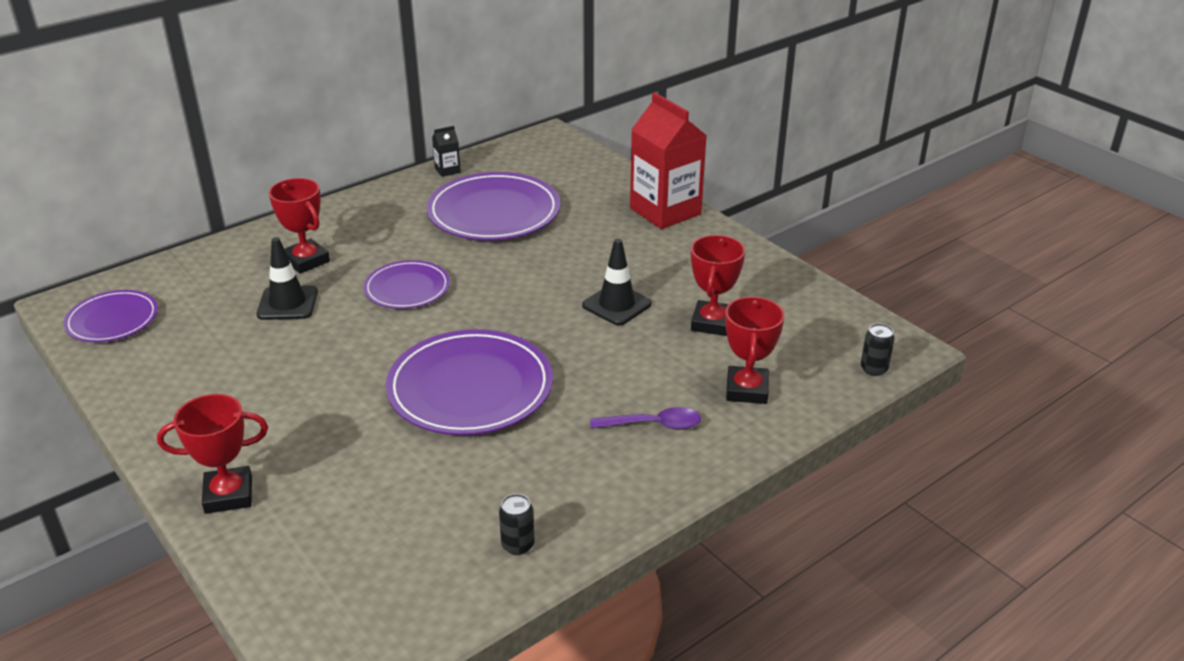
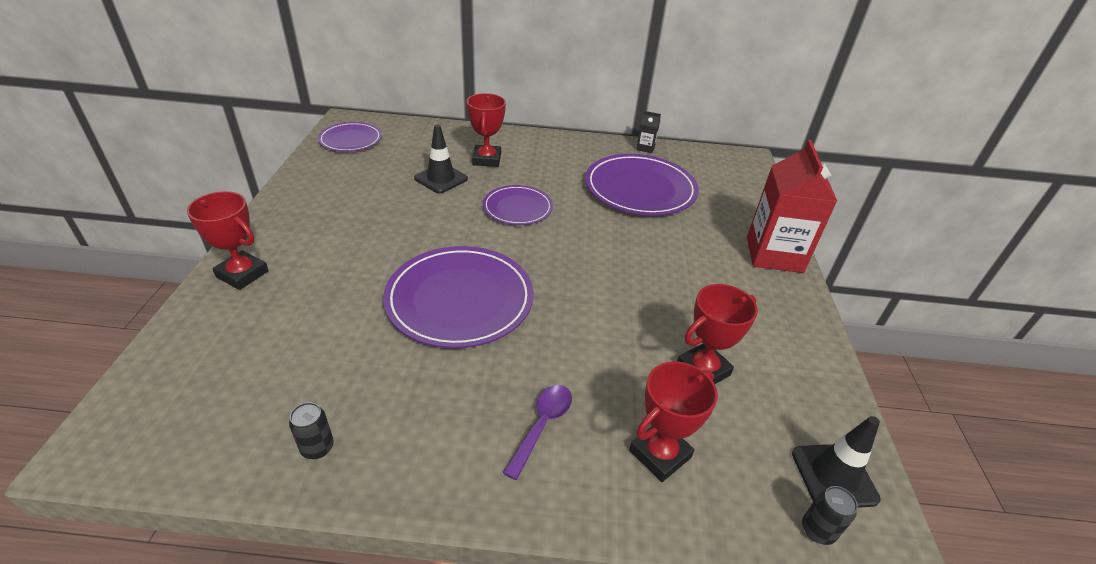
camera: 40 degrees right, 5 degrees up
(617, 305) = (642, 304): black traffic cone -> black traffic cone (834, 476)
(653, 425) = (542, 425): purple spoon -> purple spoon turned 105 degrees counterclockwise

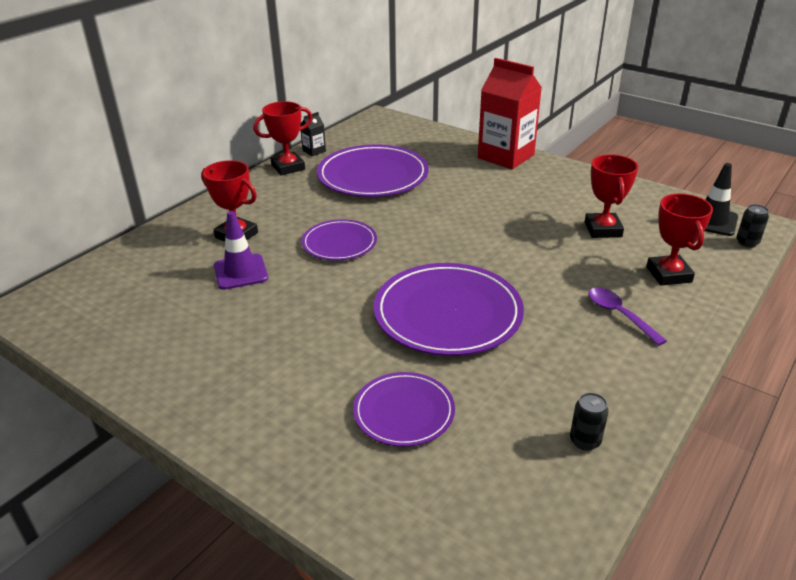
camera: 55 degrees left, 5 degrees down
(242, 274) = (287, 453): red trophy -> red trophy (288, 167)
(351, 140) = (79, 314): purple plate -> purple plate (404, 412)
(441, 178) = (241, 272): black traffic cone -> purple traffic cone

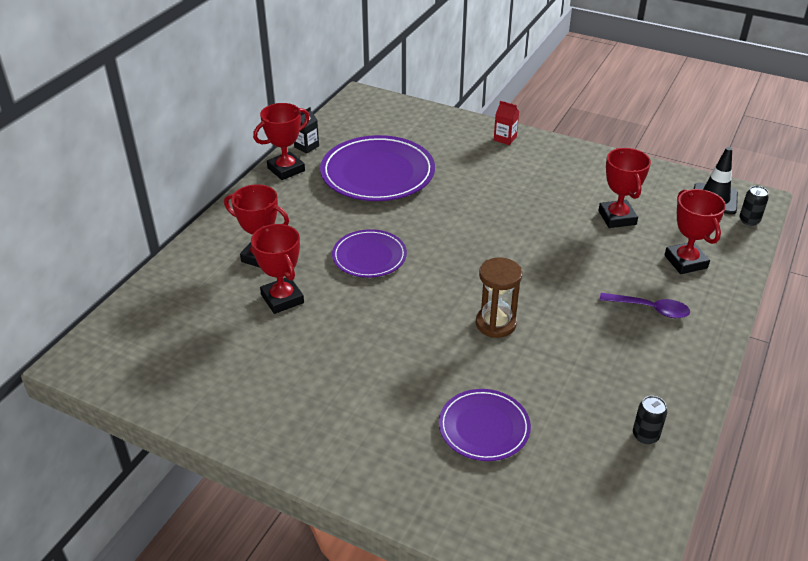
camera: 10 degrees left, 5 degrees up
(241, 272) = (282, 299): purple traffic cone -> red trophy
(448, 313) = (495, 324): purple plate -> brown hourglass
(506, 156) = (505, 138): red carton -> red carton, size x0.42
(619, 315) = (650, 309): purple spoon -> purple spoon turned 150 degrees clockwise

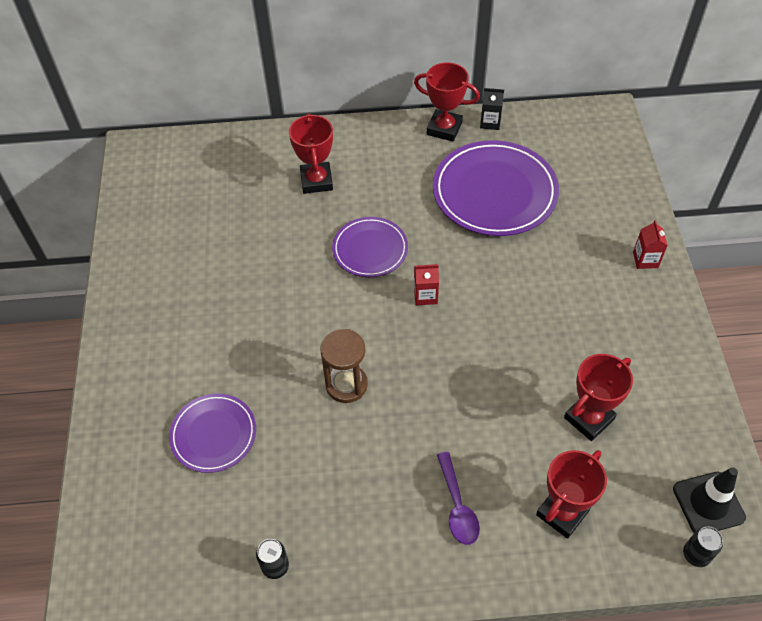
camera: 60 degrees right, 15 degrees up
(282, 299) = (275, 222): red trophy -> none
(444, 246) = (425, 295): none -> red carton

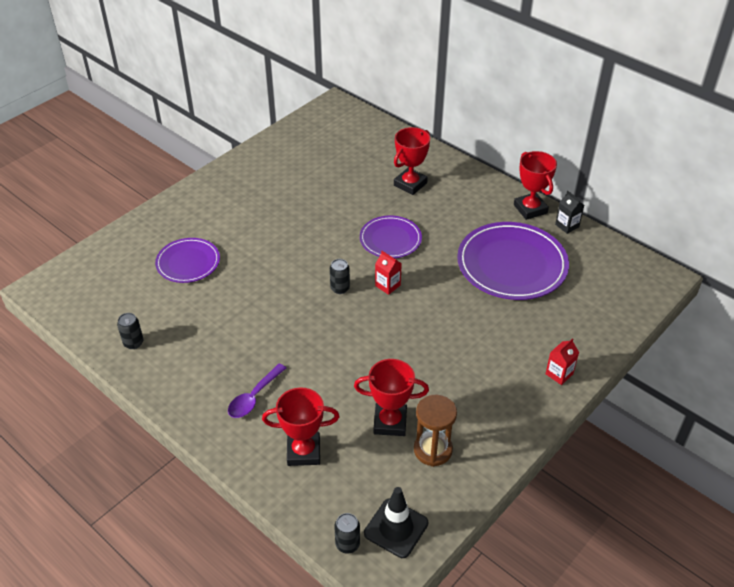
camera: 45 degrees right, 10 degrees down
(346, 385) = (282, 293): brown hourglass -> brown hourglass (433, 450)
(390, 334) = (340, 288): none -> black can

